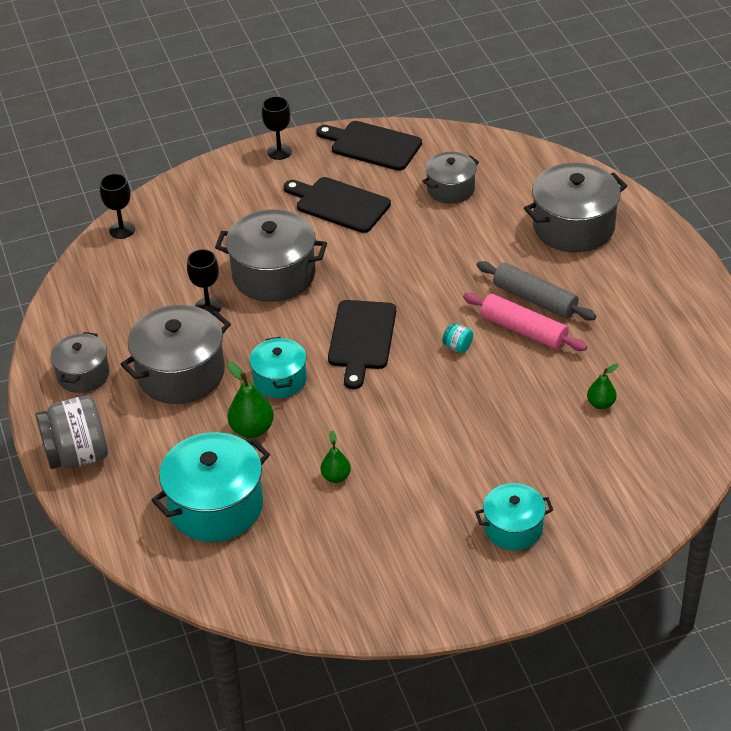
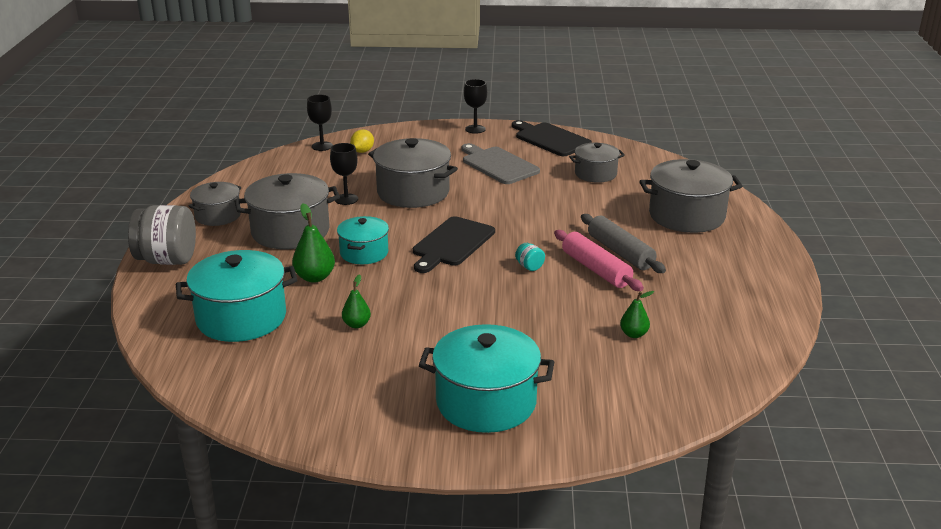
camera: 20 degrees right, 15 degrees down
(174, 225) = (362, 151): none -> yellow lemon
(339, 204) = (498, 165): black cutting board -> grey cutting board
(513, 528) = (486, 402): turquoise pot -> turquoise pot, size x1.66

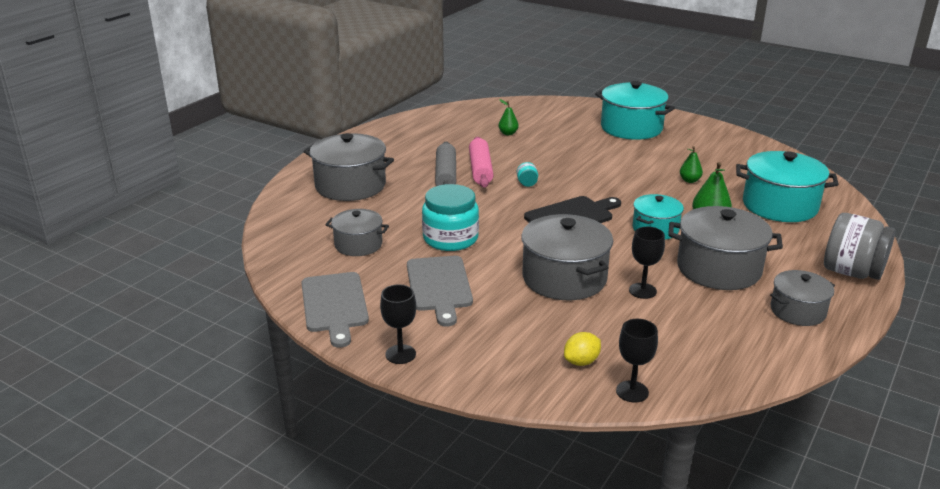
camera: 150 degrees left, 0 degrees up
(533, 196) = (450, 238): none -> turquoise jar
(550, 139) = (334, 305): black cutting board -> grey cutting board

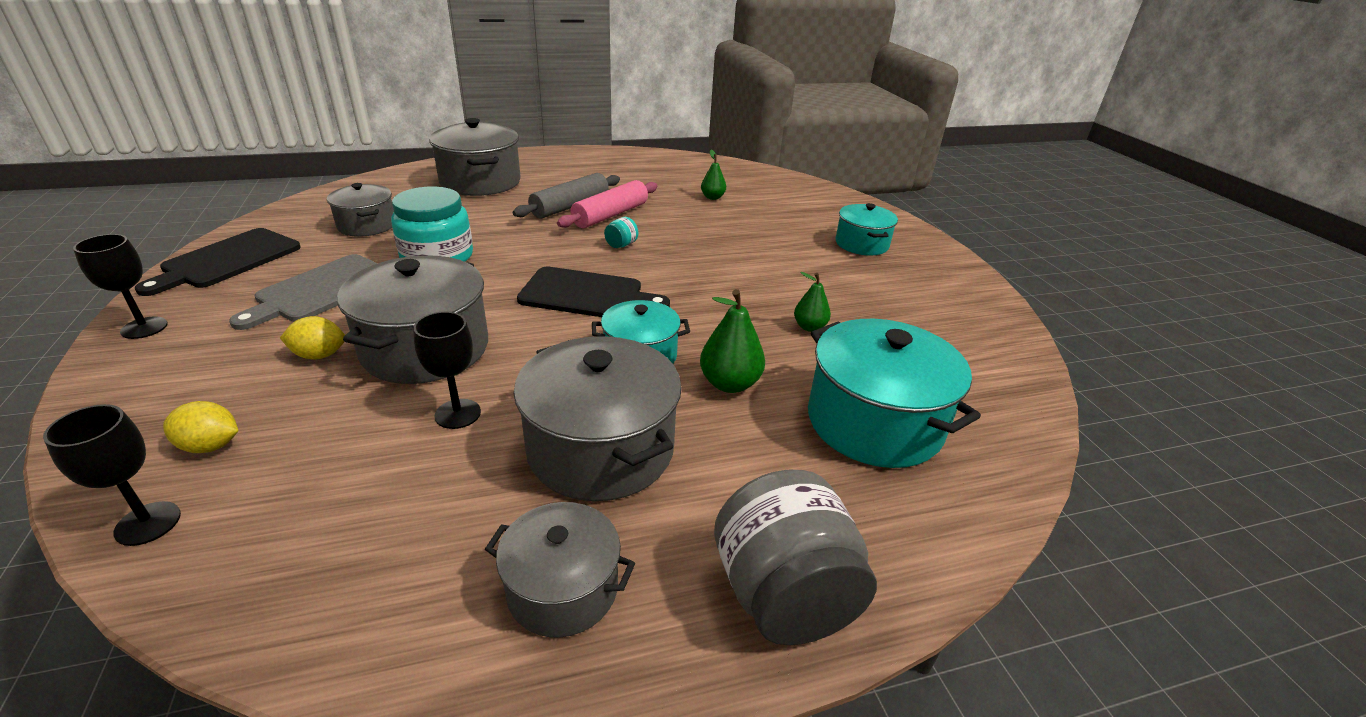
camera: 40 degrees right, 5 degrees up
(334, 305) = (227, 260): grey cutting board -> black cutting board
(525, 309) = (319, 355): none -> yellow lemon
(631, 128) = (861, 244): turquoise pot -> turquoise pot, size x0.60

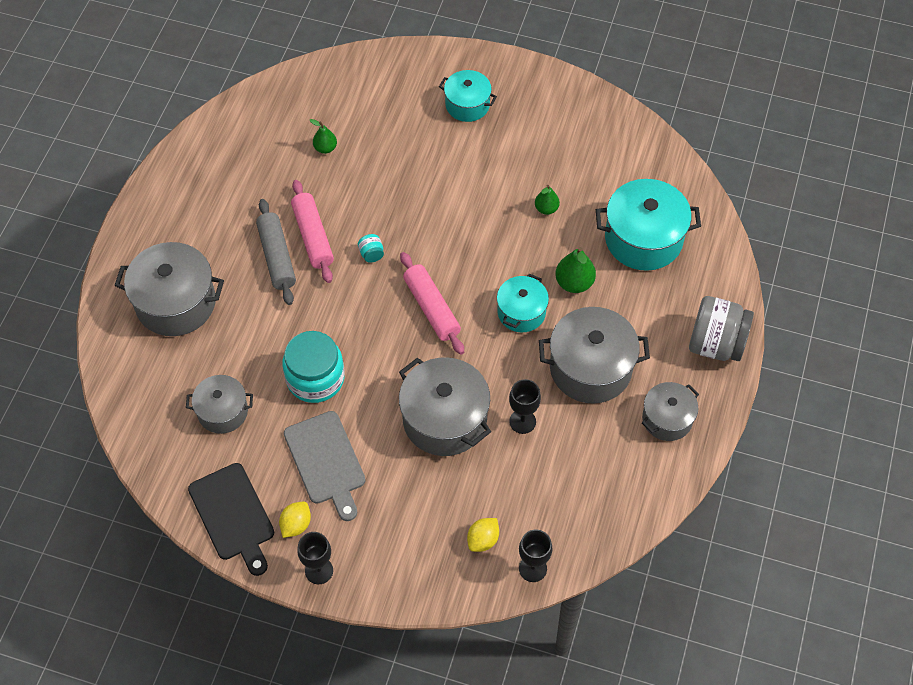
camera: 55 degrees left, 25 degrees up
(319, 355) = (417, 477): yellow lemon -> yellow lemon (296, 525)
(587, 294) = (432, 308): black cutting board -> pink rolling pin

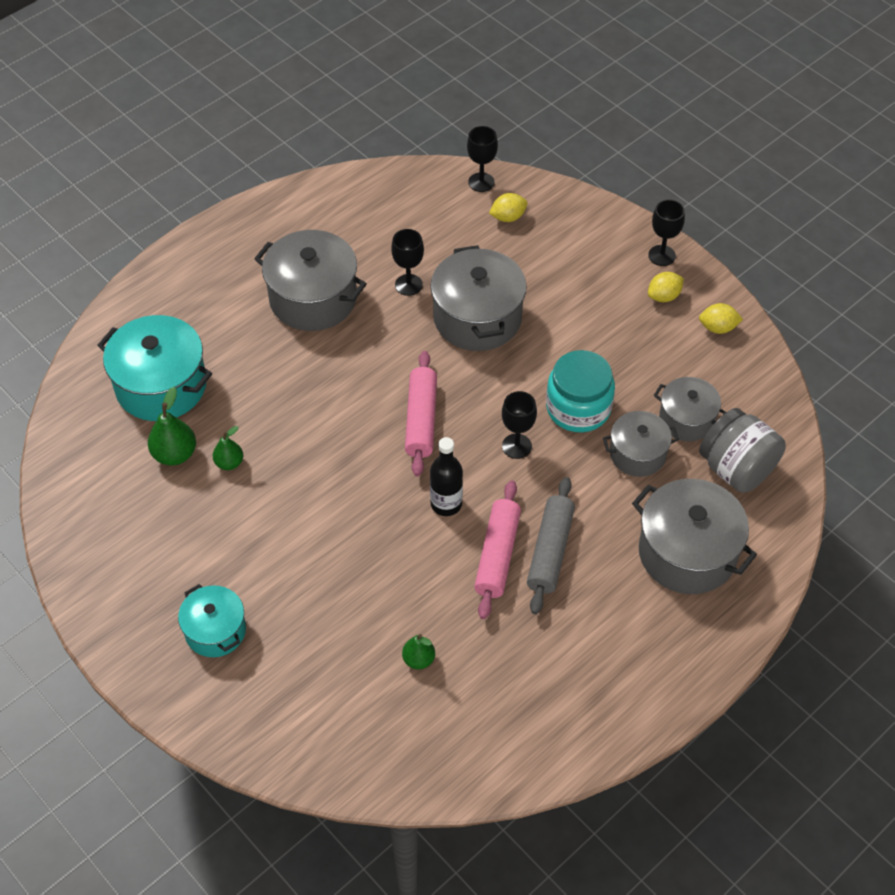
camera: 150 degrees left, 5 degrees down
(233, 515) = (718, 328): black cutting board -> yellow lemon
(326, 461) = (608, 333): grey cutting board -> none
(346, 323) = (516, 446): none -> black goblet
(371, 254) = (446, 504): turquoise jar -> black bottle
(521, 312) = (336, 375): turquoise pot -> none
(574, 283) = (264, 377): green pear -> green pear (175, 454)
(667, 419) = (282, 231): grey pot -> grey pot (637, 454)
(715, 344) = (185, 266): grey jar -> grey jar (736, 469)

